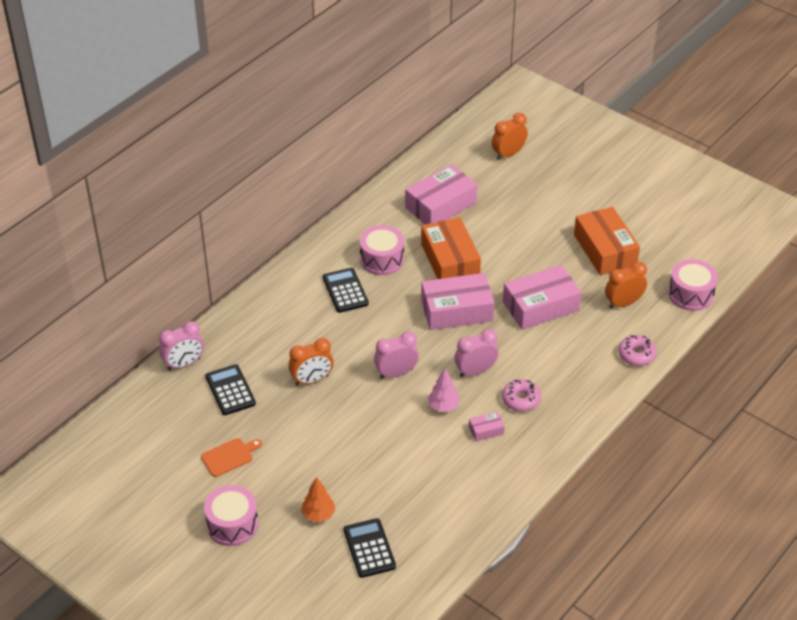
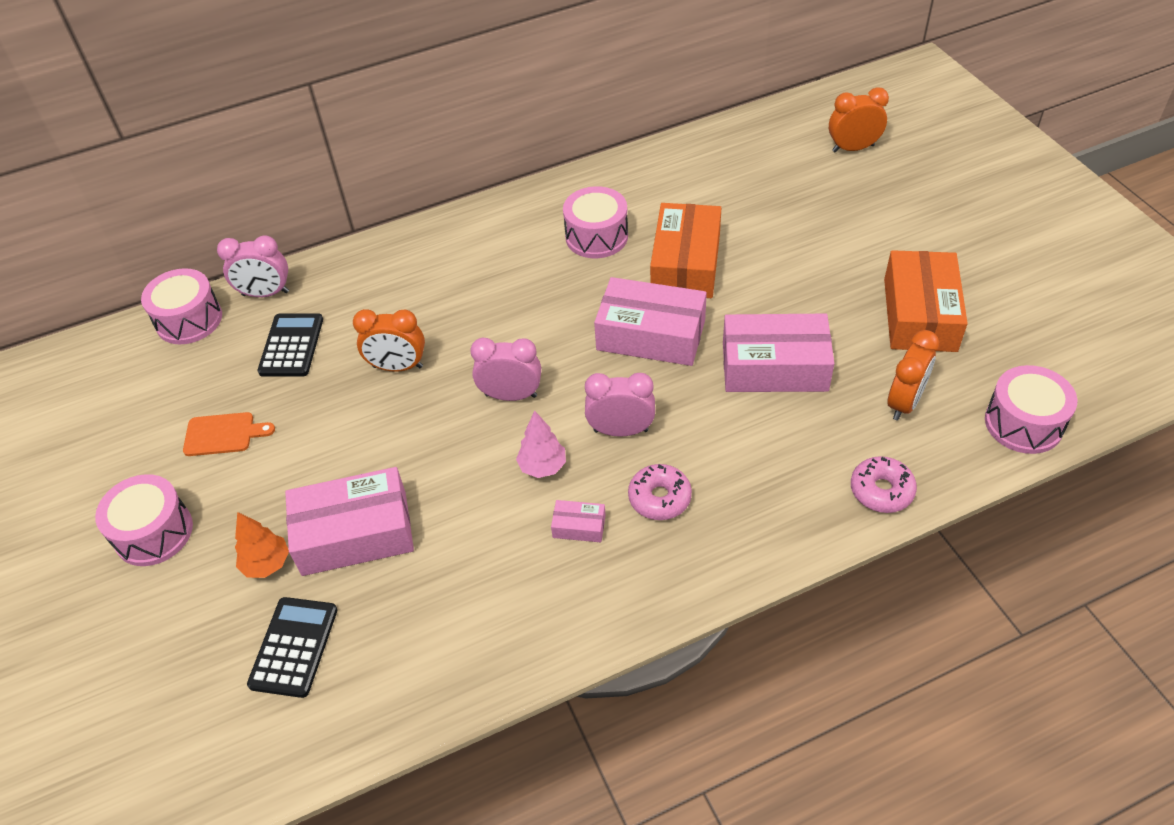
camera: 30 degrees right, 5 degrees up
(143, 397) = (189, 320): none -> pink drum
(345, 291) = (522, 263): black calculator -> none
(441, 205) = (719, 189): pink box -> pink box (355, 533)
(623, 303) = (904, 402): orange clock -> orange clock turned 120 degrees clockwise

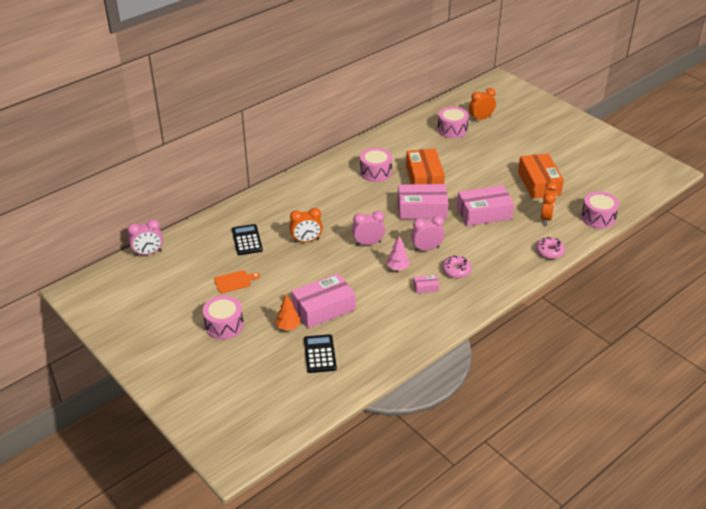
camera: 20 degrees left, 10 degrees down
(189, 320) = (185, 237): pink drum -> pink drum (452, 130)
(265, 293) = (219, 220): pink clock -> pink clock (148, 253)

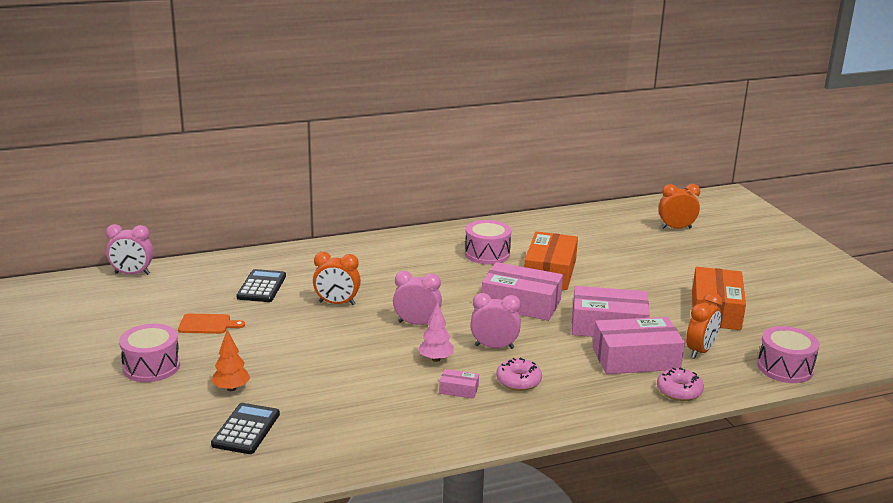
camera: 20 degrees right, 15 degrees down
(323, 308) = (296, 379): pink box -> pink box (636, 358)
(452, 130) = (627, 232): pink drum -> none

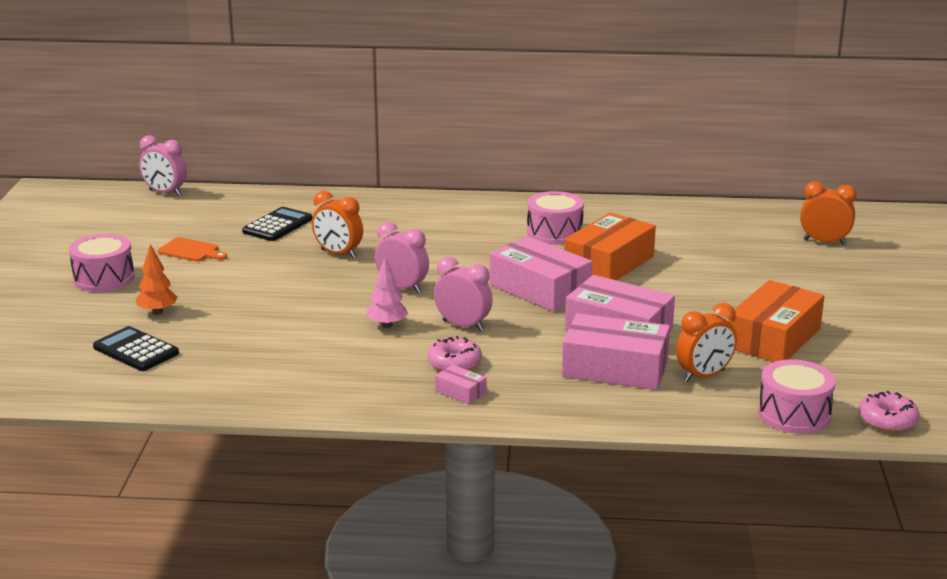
camera: 25 degrees right, 0 degrees up
(246, 429) = (136, 350): black calculator -> black calculator turned 90 degrees counterclockwise
(459, 390) = (381, 358): pink box -> pink box (460, 392)
(679, 391) = (630, 410): pink donut -> pink donut (887, 420)

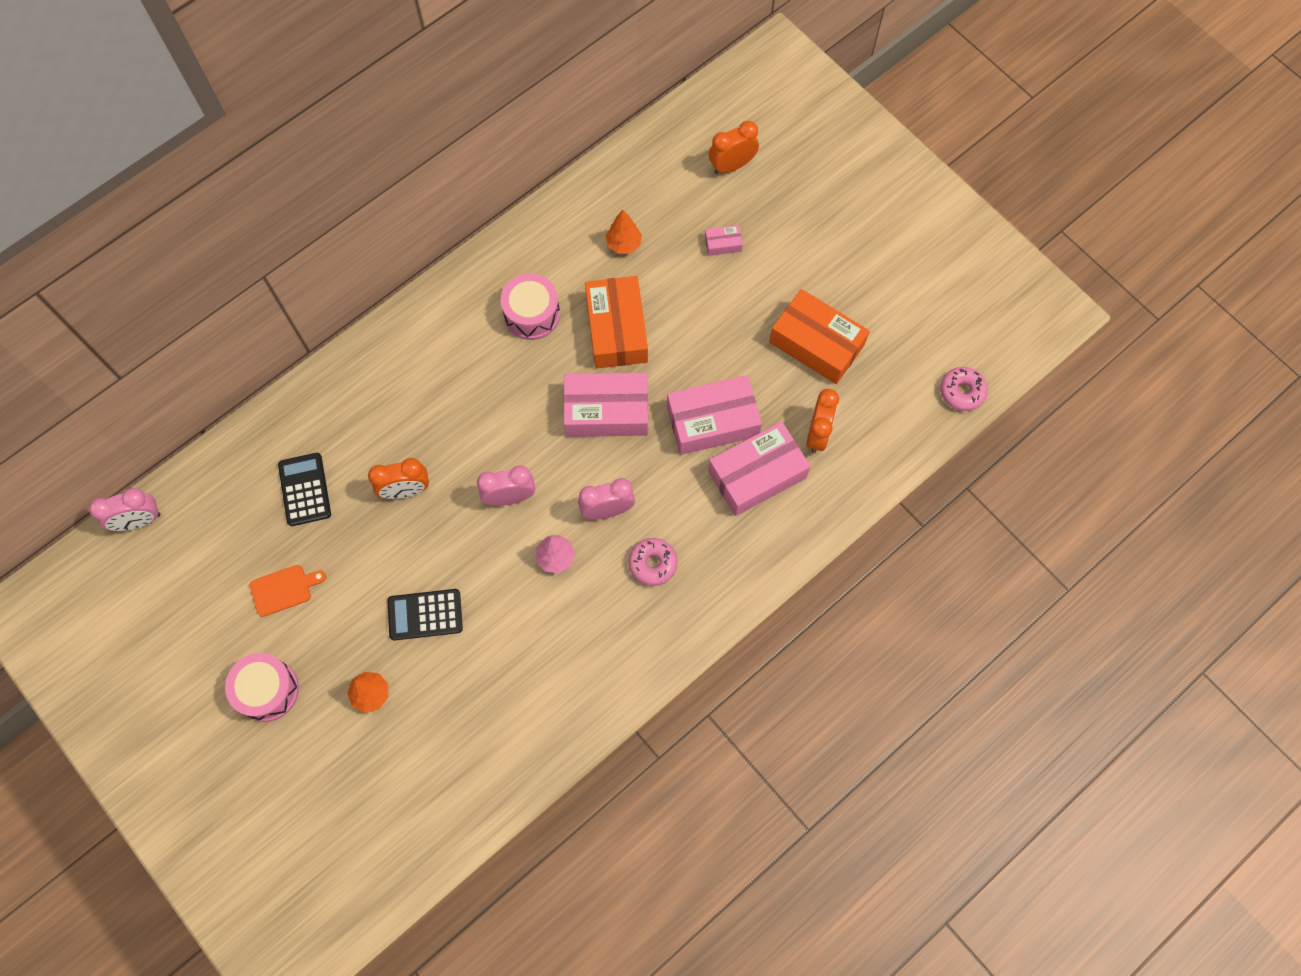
camera: 45 degrees left, 45 degrees up
(136, 350) = (420, 754): black calculator -> black calculator (425, 614)
(460, 392) = (692, 594): pink box -> pink box (723, 244)
(676, 236) = (624, 244): none -> orange tree
(773, 338) = (816, 344): orange box -> orange box turned 45 degrees counterclockwise
(794, 414) = (907, 433): pink drum -> none

